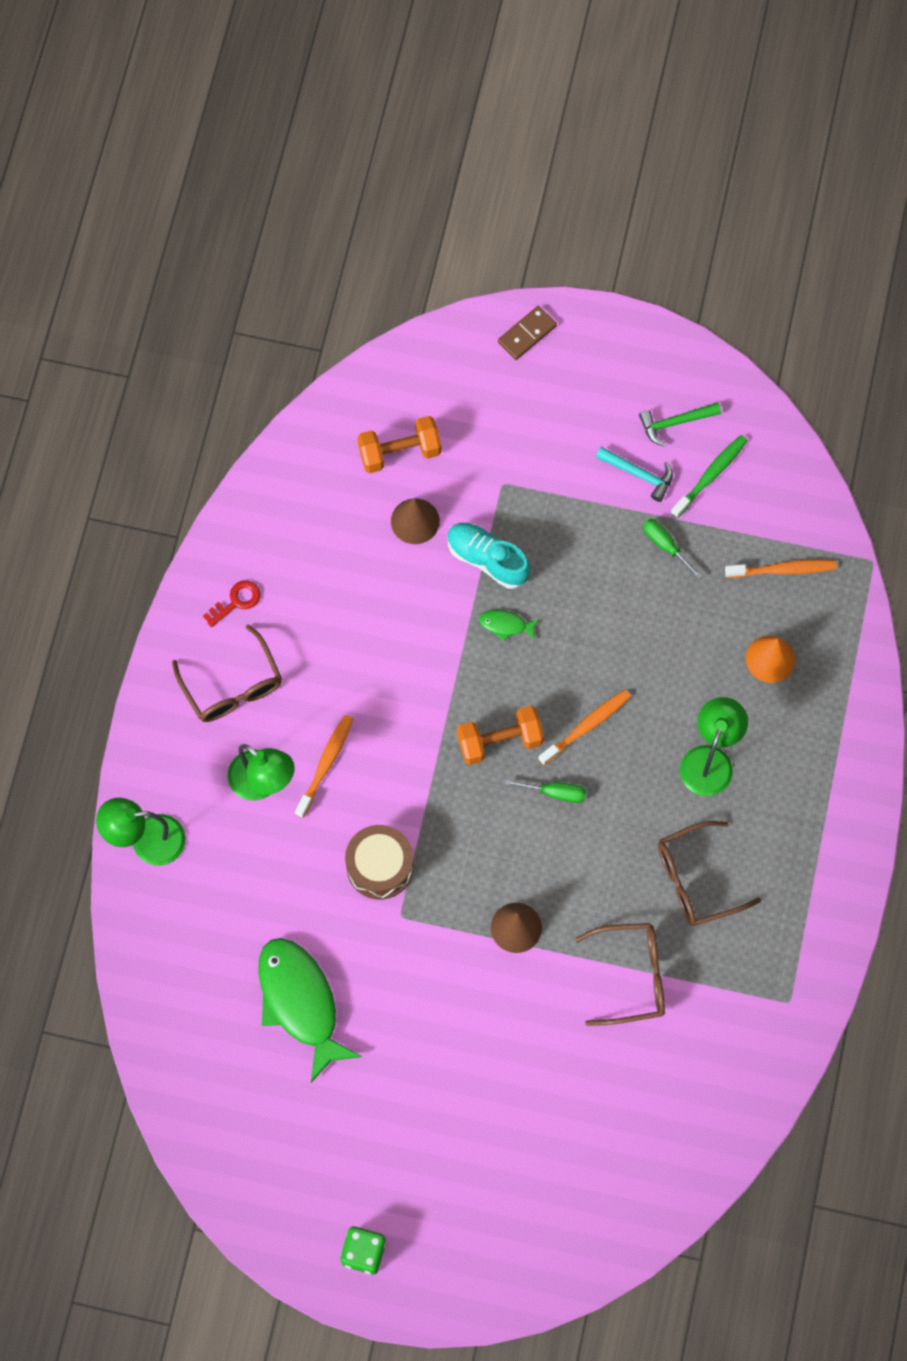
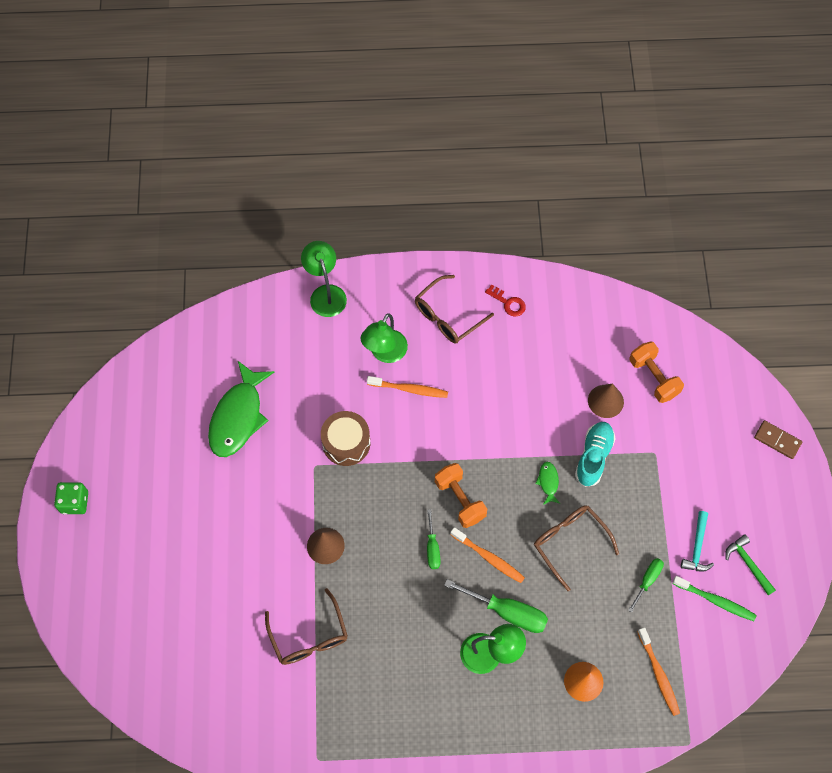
camera: 75 degrees right, 5 degrees down
(300, 1002) = (238, 417): green fish -> green fish turned 150 degrees clockwise
(662, 723) = (507, 612): none -> green screwdriver
(696, 880) = (394, 666): brown glasses -> brown glasses (569, 542)

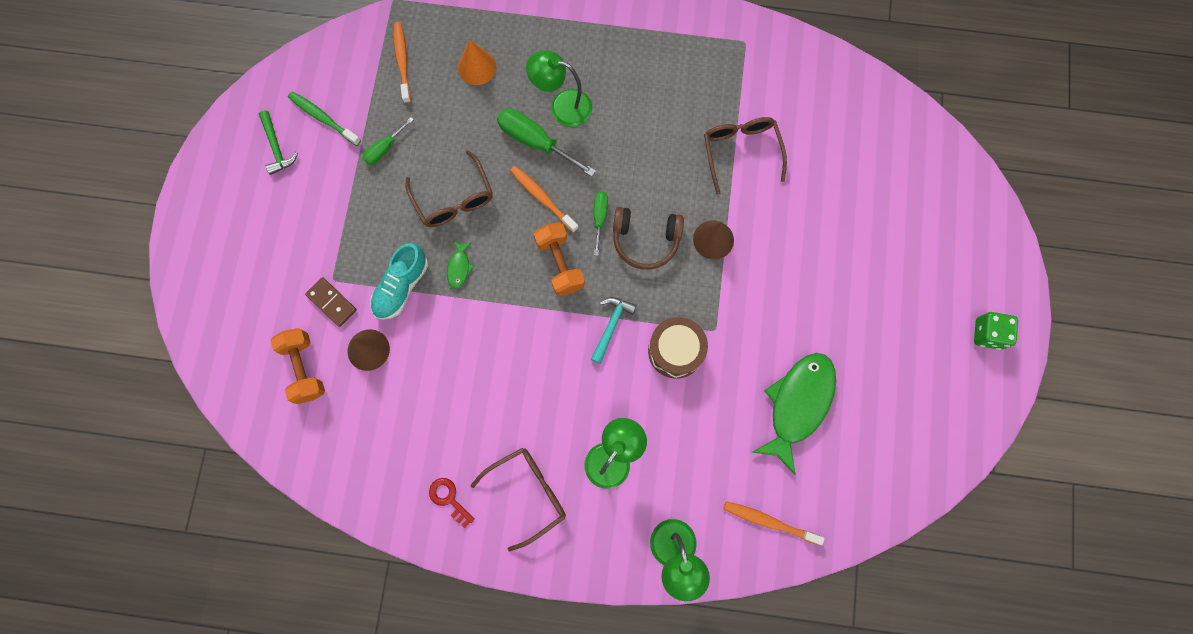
camera: 170 degrees left, 10 degrees up
(387, 534) = (645, 240): none -> brown headphones
(409, 389) = (592, 404): orange toothbrush -> orange toothbrush (769, 522)
(697, 547) = (323, 172): turquoise hammer -> turquoise hammer (611, 326)
(777, 440) = (193, 270): brown domino -> brown domino (332, 302)

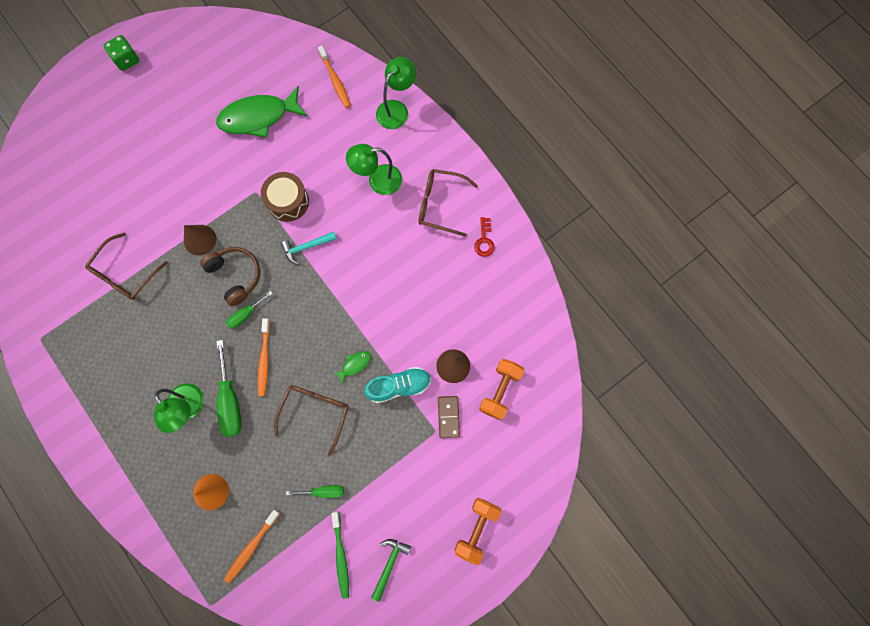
camera: 135 degrees left, 0 degrees up
(560, 264) = (297, 309): orange dumbbell -> orange dumbbell (476, 529)

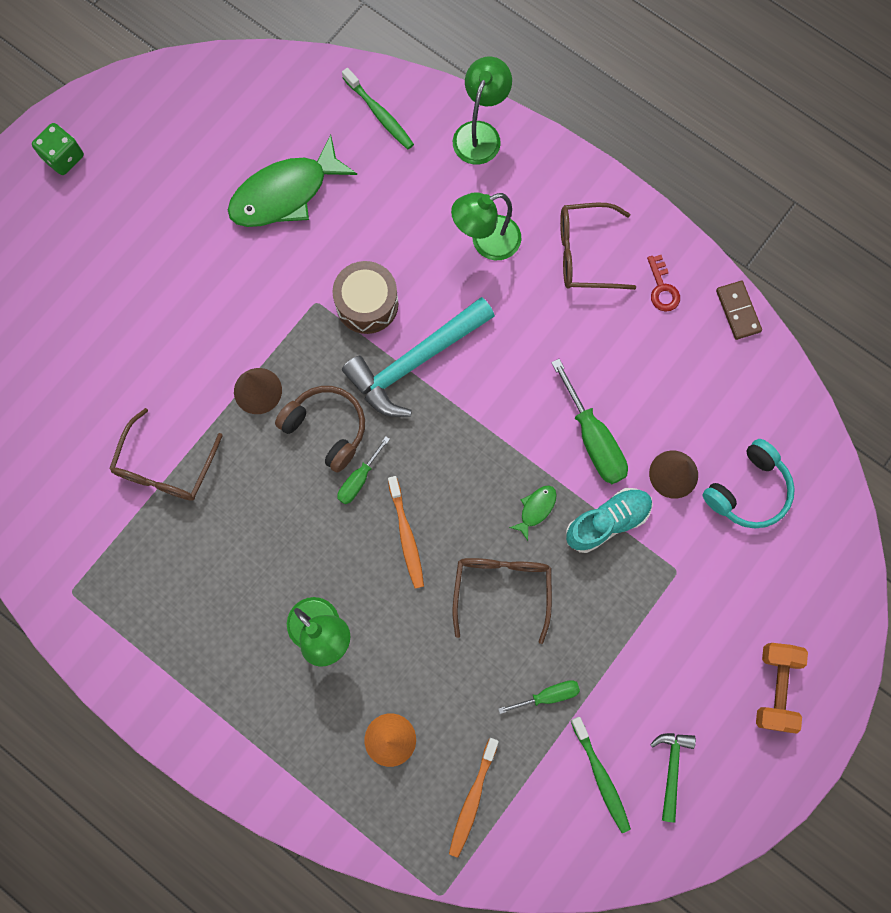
camera: 15 degrees left, 0 degrees up
(230, 400) = (376, 606): green screwdriver -> green screwdriver (593, 439)
(307, 247) = (415, 362): turquoise hammer -> turquoise hammer, size x1.98
(335, 81) = (379, 114): orange toothbrush -> green toothbrush
(448, 417) = (689, 546): brown domino -> brown domino (737, 311)
(500, 390) = (748, 491): orange dumbbell -> turquoise headphones

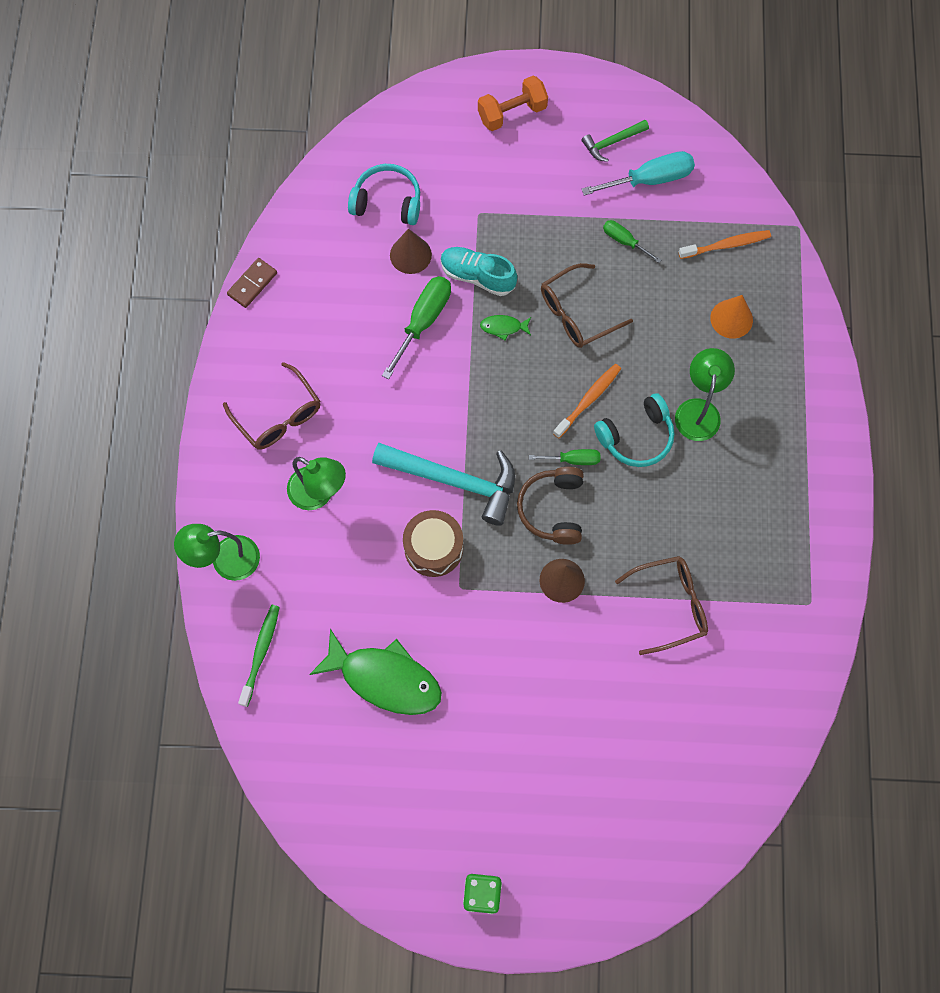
camera: 125 degrees left, 5 degrees down
(338, 553) = (636, 437): none -> turquoise headphones
(601, 777) = (650, 179): green toothbrush -> turquoise screwdriver
(662, 288) = (270, 345): red key -> none

